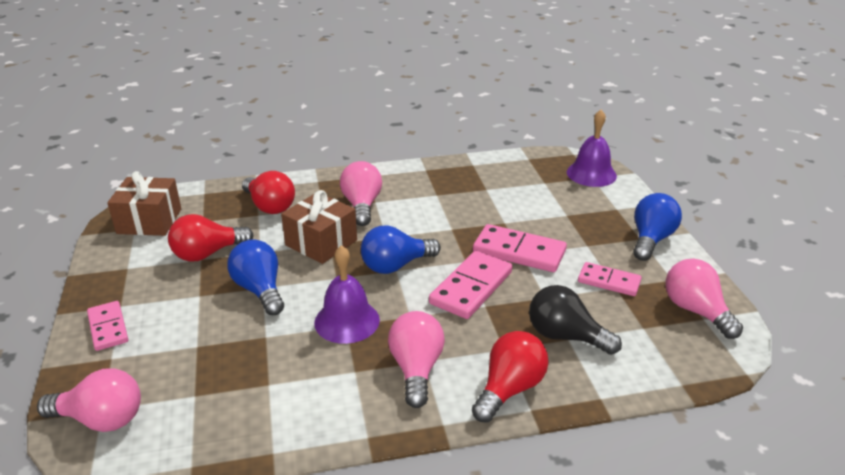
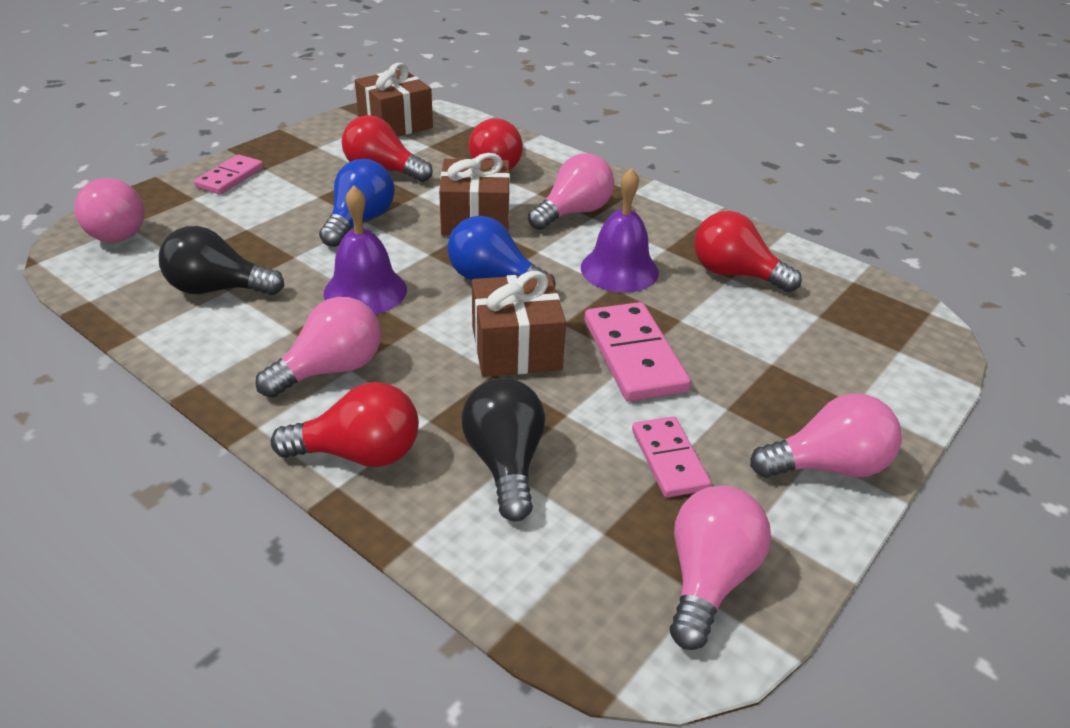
camera: 50 degrees right, 5 degrees up
(262, 389) = (218, 289): none -> black light bulb
(471, 287) = (516, 348): pink domino -> brown gift
(484, 186) = (735, 274): none -> red light bulb
(591, 174) = (906, 347): purple bell -> purple bell (619, 269)
(651, 239) = (827, 466): blue light bulb -> pink light bulb

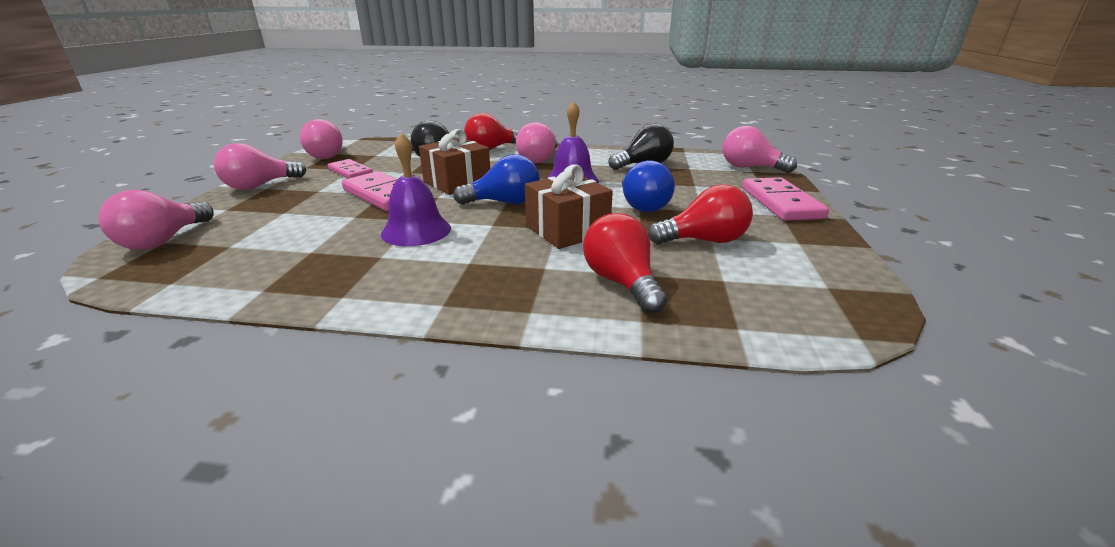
camera: 150 degrees right, 10 degrees down
(230, 177) = (781, 203): pink domino -> pink domino, size x1.56
(395, 123) = (811, 293): brown gift -> none
(573, 212) = (490, 260): pink light bulb -> pink light bulb (164, 240)
(735, 274) = (307, 255): red light bulb -> none

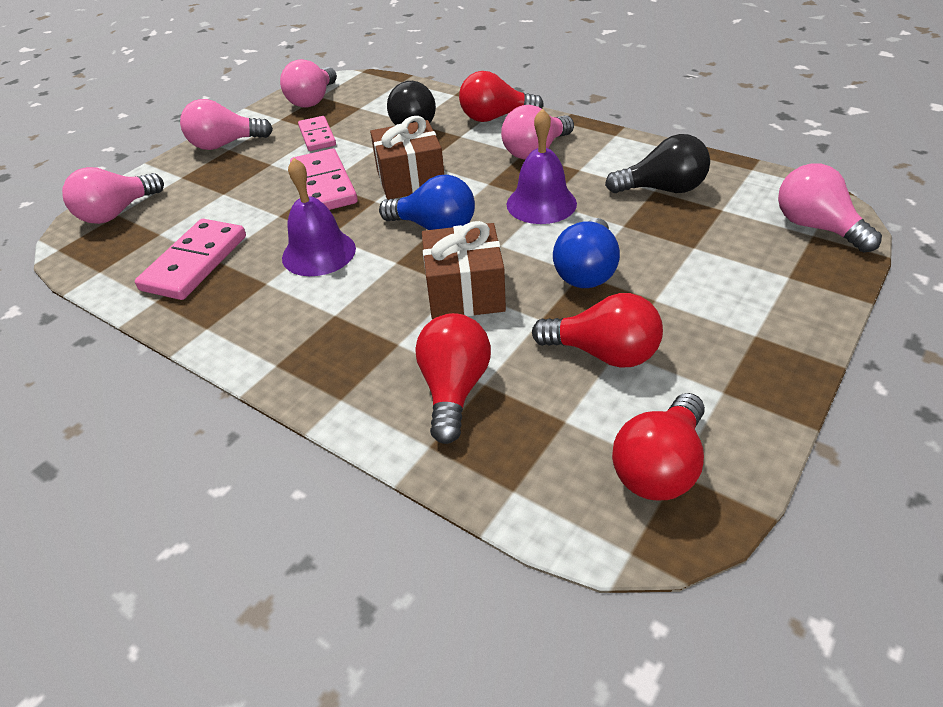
camera: 30 degrees right, 15 degrees up
(781, 203) = (781, 312): pink domino -> pink domino (195, 263)
(814, 287) = (659, 466): none -> red light bulb

